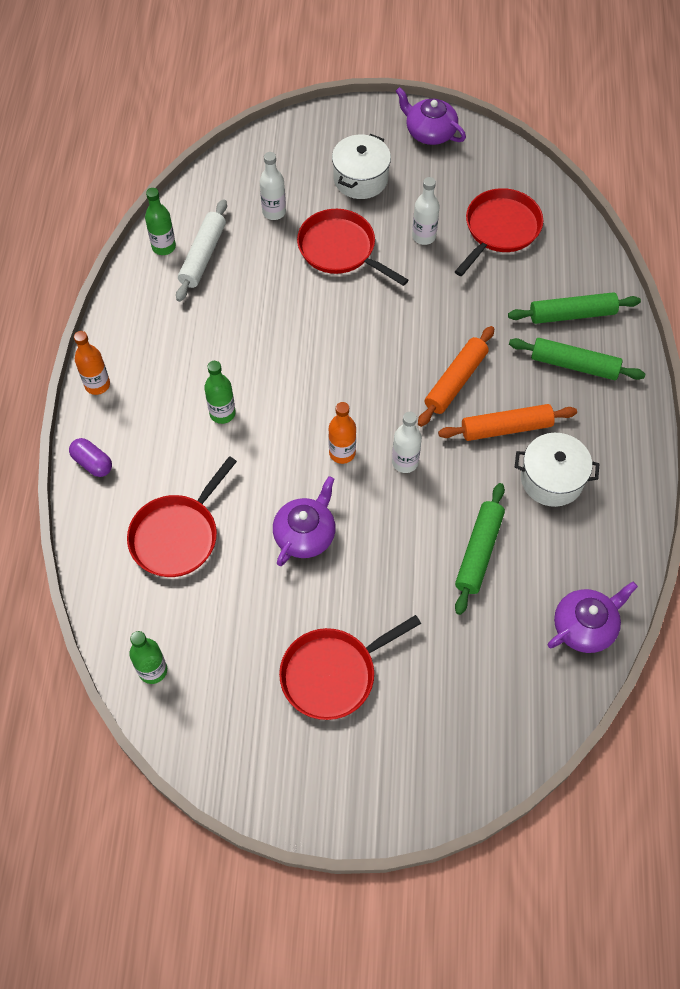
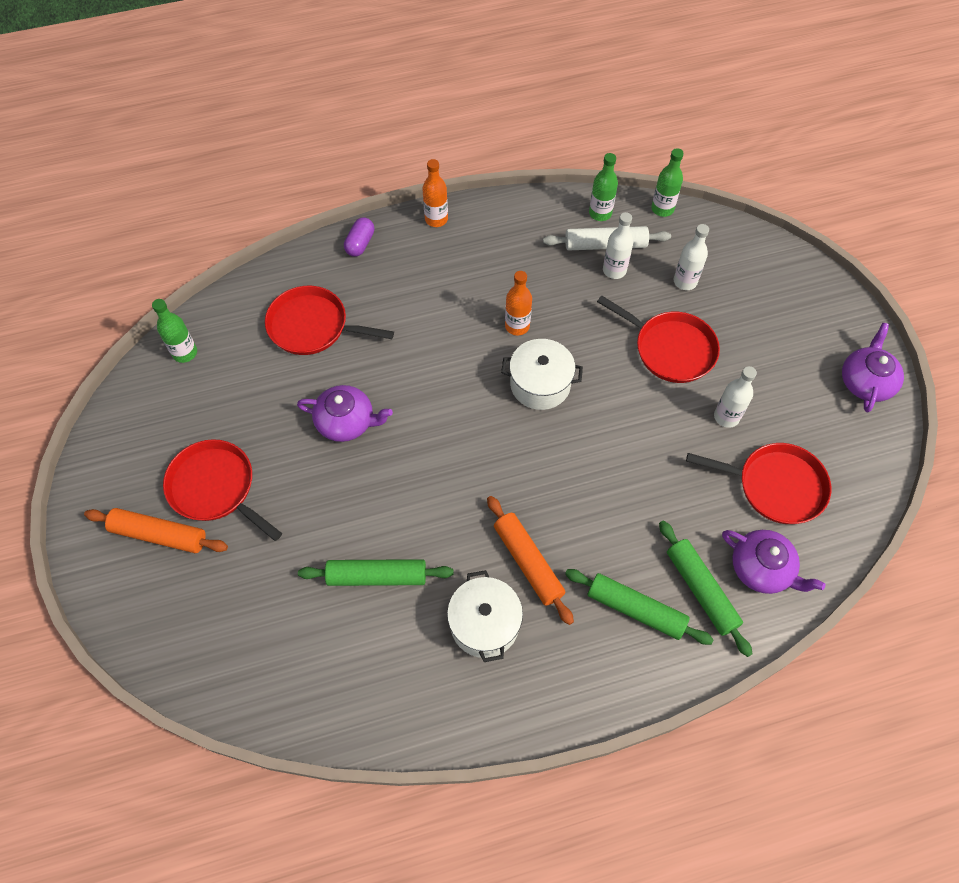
camera: 70 degrees right, 0 degrees up
(222, 413) = (445, 317): green bottle -> green bottle (662, 209)
(340, 249) = (671, 349): red pan -> red pan turned 105 degrees clockwise
(342, 453) = (441, 424): orange bottle -> orange bottle (517, 326)
(360, 179) = (767, 339): white pot -> white pot (540, 384)
(405, 462) = (452, 480): white bottle -> white bottle (614, 270)
(456, 381) = (563, 498): orange rolling pin -> orange rolling pin (159, 535)
(574, 365) = (636, 610): green rolling pin -> green rolling pin turned 60 degrees counterclockwise
(585, 626) = (326, 702): purple teapot -> purple teapot (762, 568)

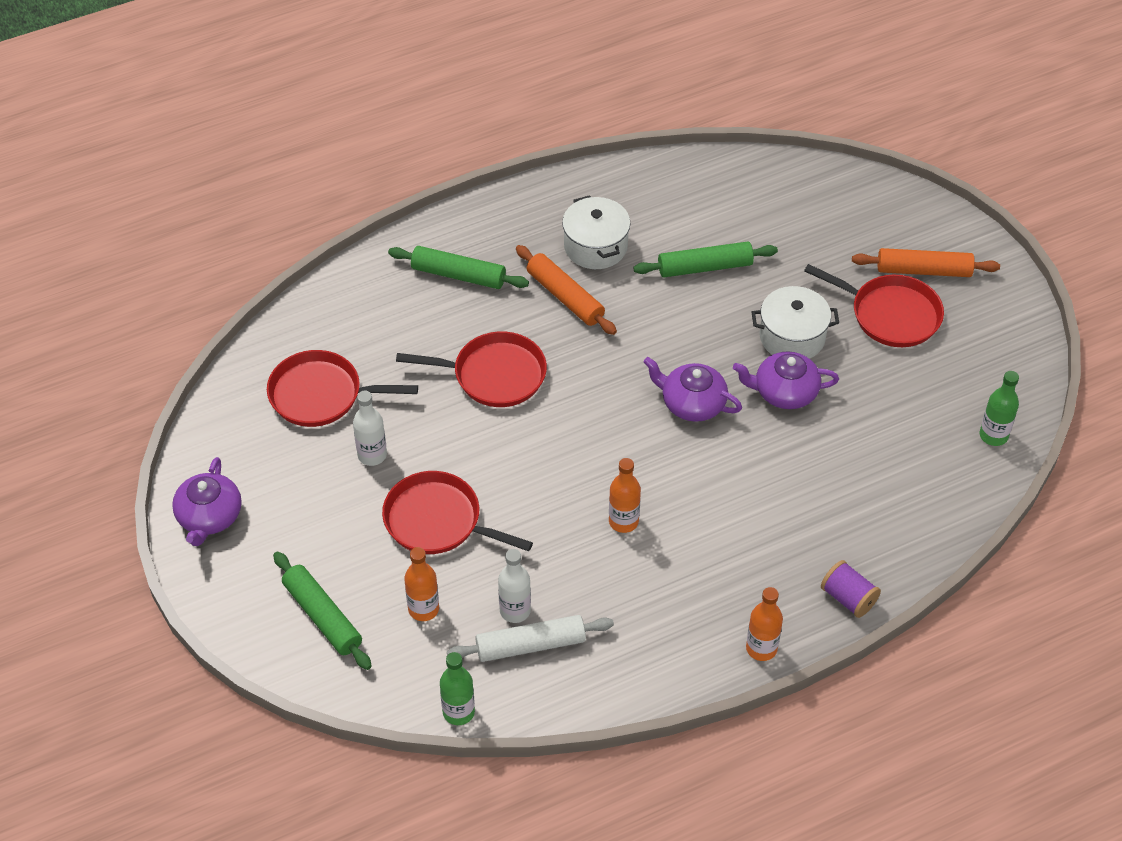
camera: 170 degrees right, 10 degrees down
(312, 326) = (863, 486): red pan -> red pan (494, 375)
(360, 244) = (848, 598): purple capsule -> purple spool
(540, 384) = (584, 459): white pot -> white pot (792, 337)
(600, 213) = (543, 691): green bottle -> none
(685, 281) = (423, 609): white bottle -> orange bottle
(701, 590) = (397, 298): green rolling pin -> green rolling pin (322, 616)
(762, 568) = (338, 322): purple teapot -> purple teapot (692, 403)

